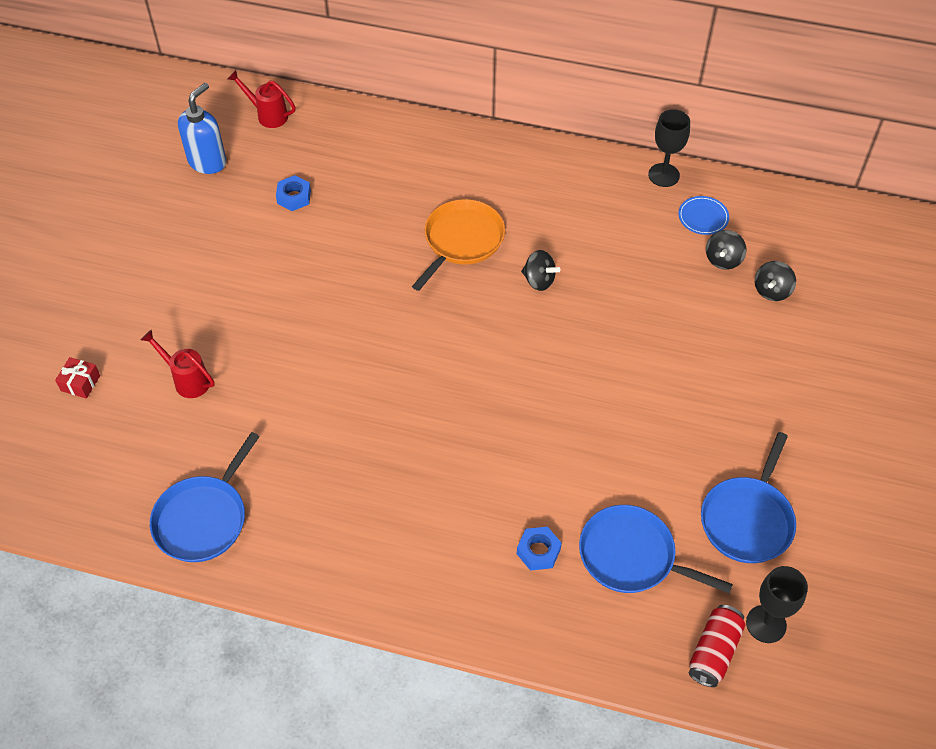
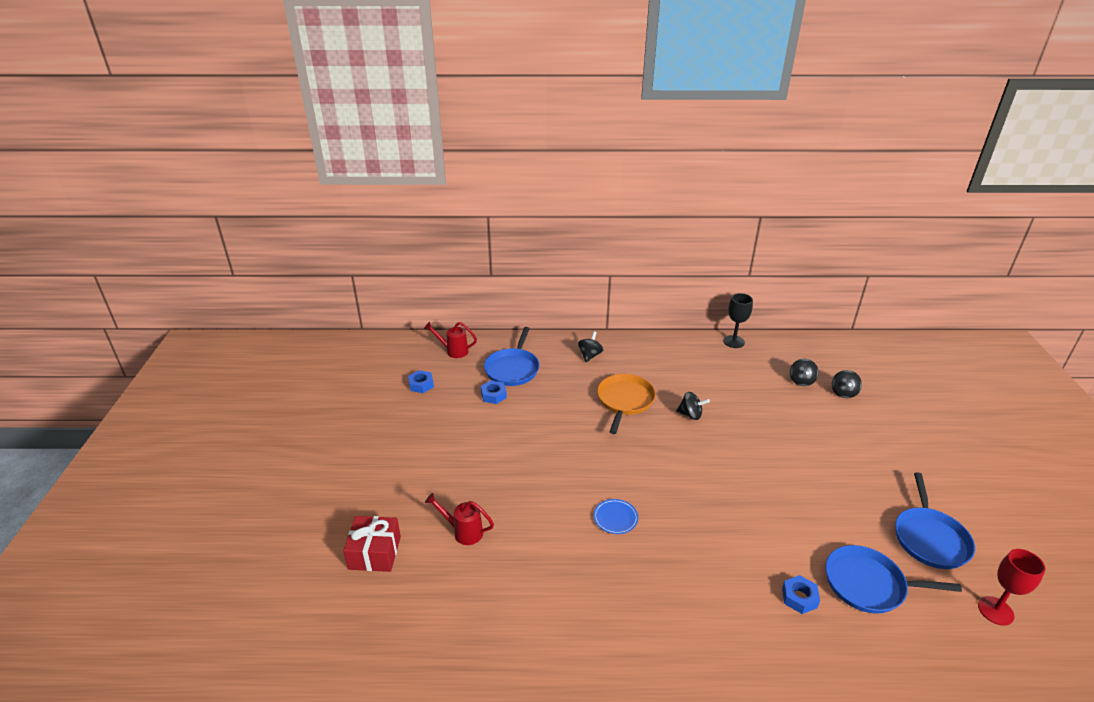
camera: 15 degrees left, 20 degrees down
(80, 383) = (375, 553): red gift -> red gift, size x1.74
(203, 518) = (520, 637): blue pan -> blue pan (512, 369)
(207, 161) = (421, 385): blue soap dispenser -> blue nut
(448, 158) = (590, 355): none -> black spinning top
(703, 217) = (773, 360): blue plate -> blue plate (615, 518)
(714, 651) = (975, 642): red can -> none
(766, 624) = (995, 611): black goblet -> red goblet

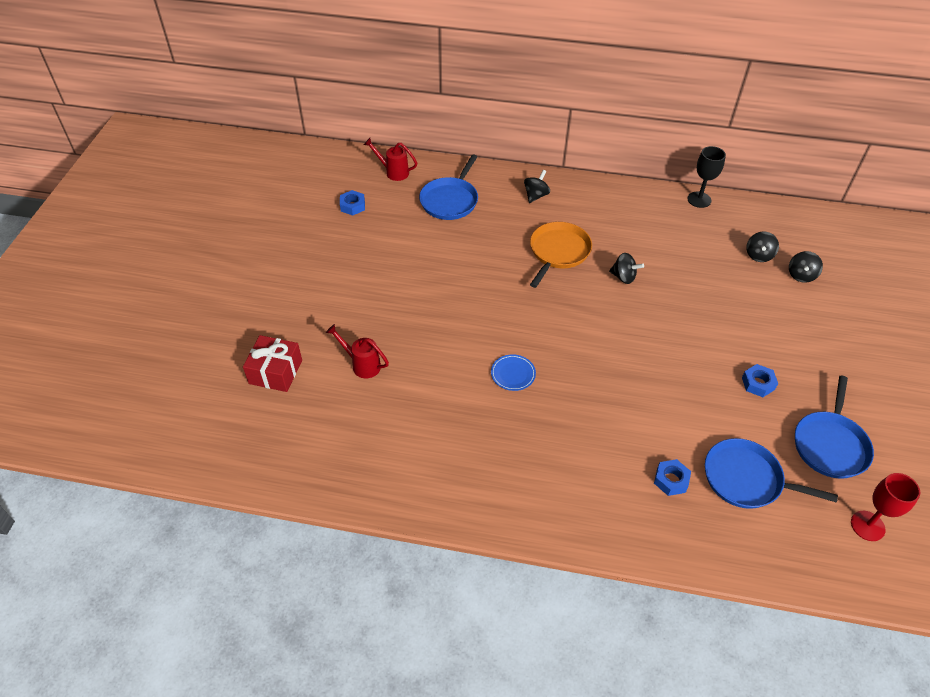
camera: 10 degrees right, 15 degrees up
(493, 395) = (423, 227): blue nut -> blue nut (758, 383)

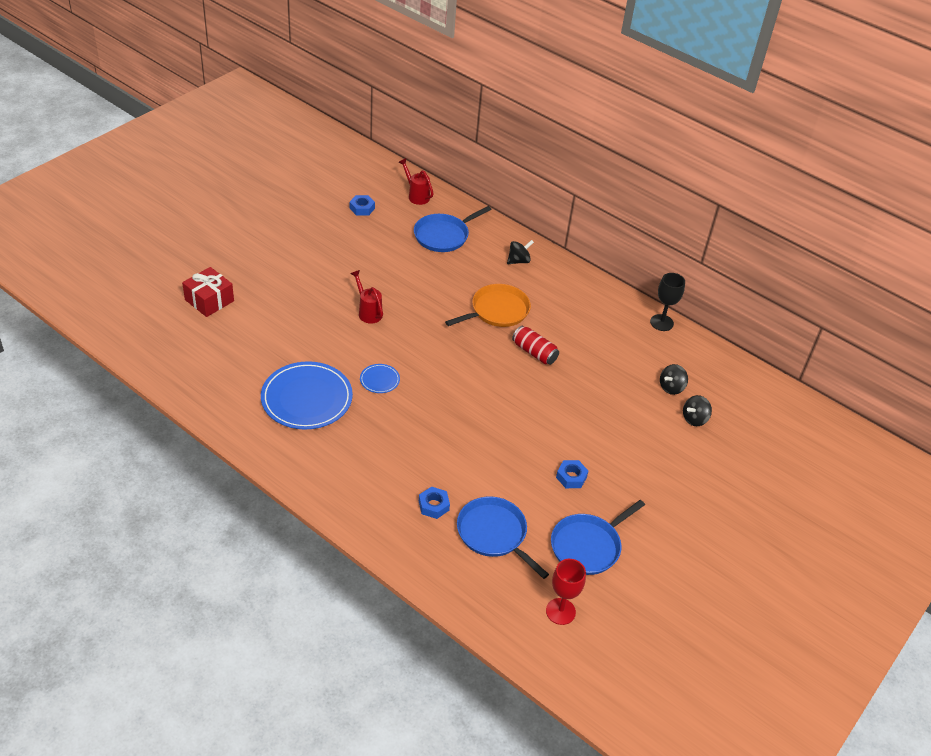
camera: 25 degrees right, 5 degrees down
(362, 364) = (273, 323): red watering can -> red watering can (368, 312)
(460, 430) = (307, 398): none -> blue plate
(623, 277) = (534, 352): black spinning top -> red can

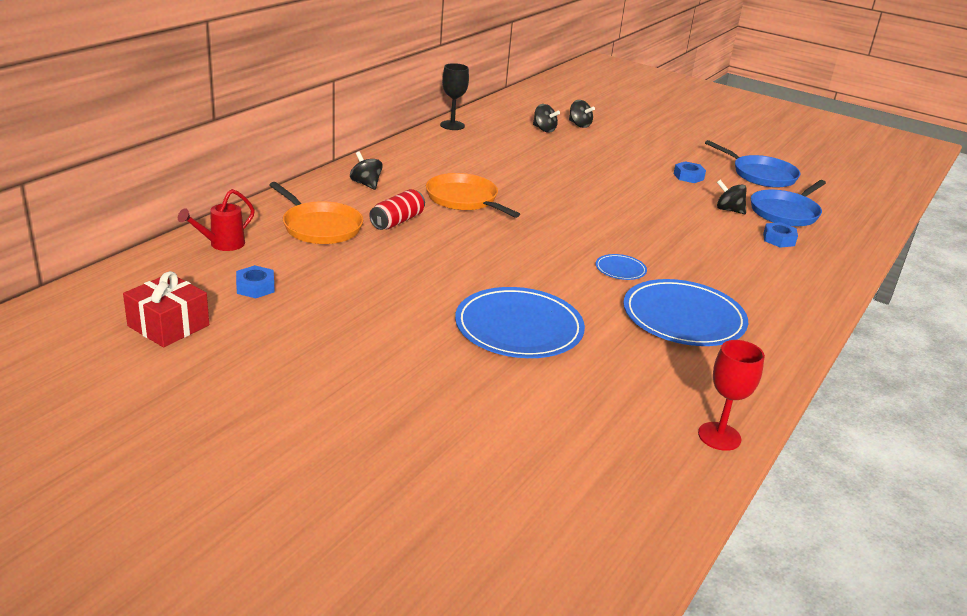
camera: 95 degrees left, 15 degrees down
(209, 300) = (526, 419): red gift -> red gift (168, 325)
(304, 312) = (519, 328): none -> blue plate
(368, 312) = (498, 279): red watering can -> none
(443, 235) = (319, 227): blue pan -> orange pan
(494, 486) = (728, 210): none -> black spinning top
(534, 352) = (526, 183): red can -> red can (397, 221)
(560, 611) = (838, 189): red goblet -> red goblet (719, 436)

